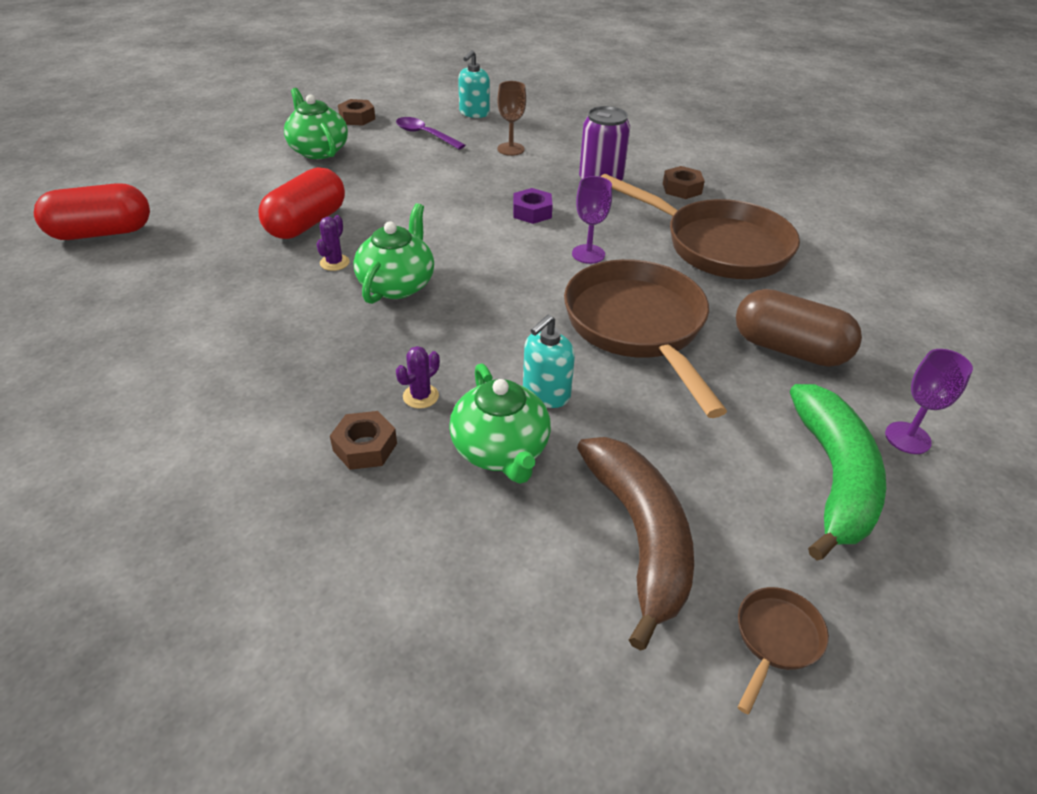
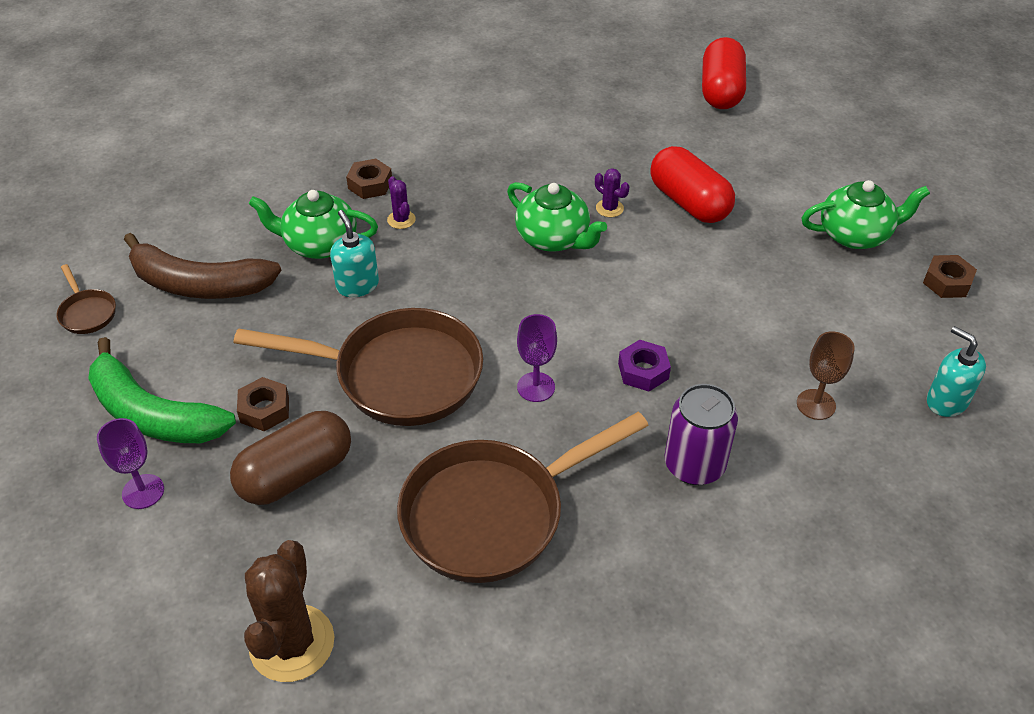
camera: 115 degrees right, 5 degrees up
(425, 135) = (880, 332): purple spoon -> none
(682, 188) = (642, 547): brown nut -> brown nut (264, 409)
(905, 300) = (292, 643): none -> brown cactus

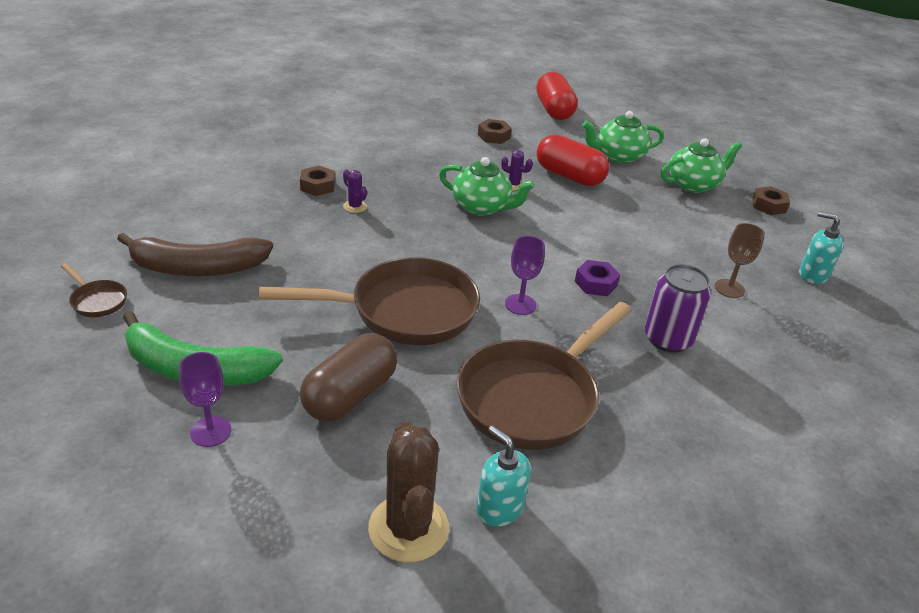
camera: 20 degrees left, 10 degrees down
(264, 409) = (299, 351): brown nut -> brown nut (493, 136)
(319, 244) = (293, 229): green teapot -> green teapot (618, 156)
(357, 285) = (339, 253): turquoise soap dispenser -> turquoise soap dispenser (499, 508)

